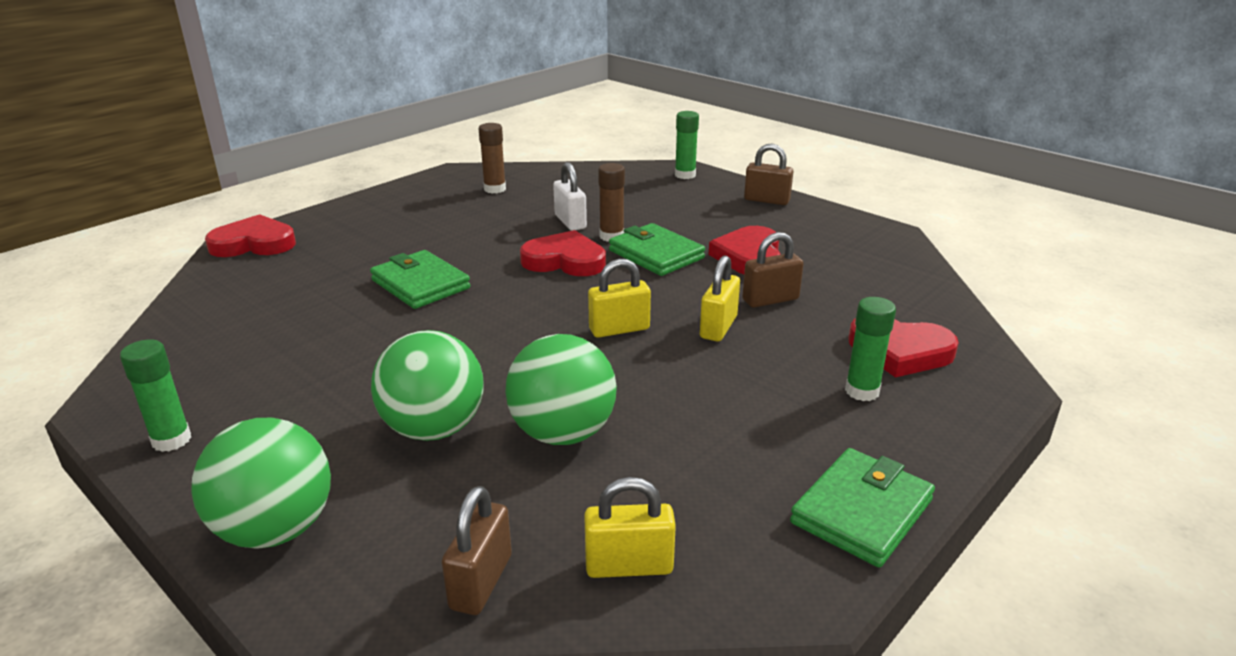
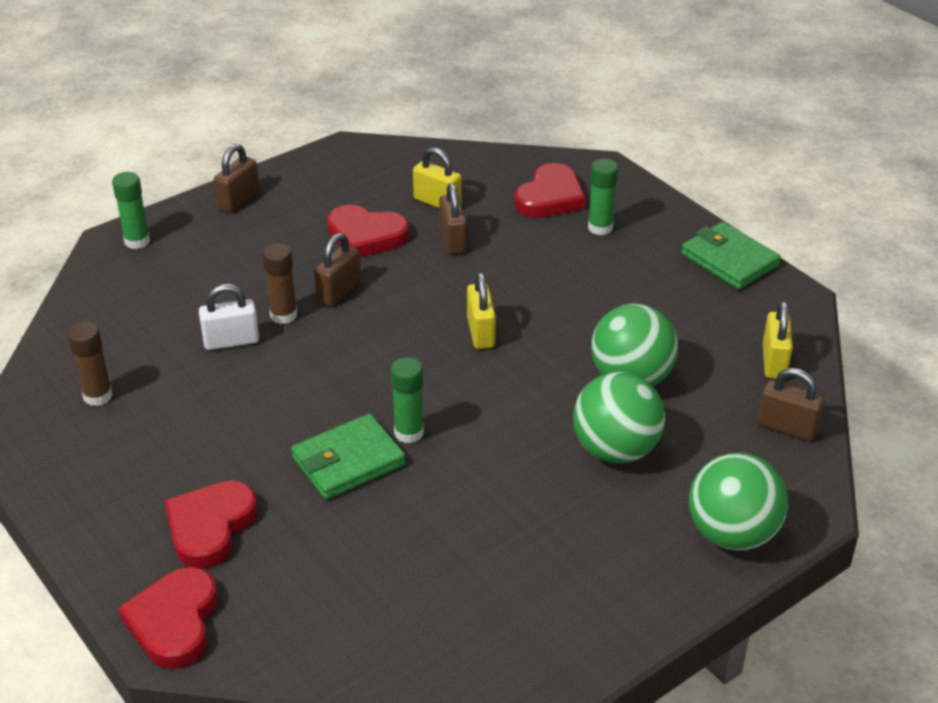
camera: 80 degrees left, 10 degrees up
(171, 440) = (609, 620): green glue stick -> green glue stick (409, 433)
(565, 261) = (330, 353): red heart -> red heart (210, 527)
(656, 254) = (339, 291): green wallet -> brown padlock
(718, 327) = (492, 277): yellow padlock -> yellow padlock (437, 202)

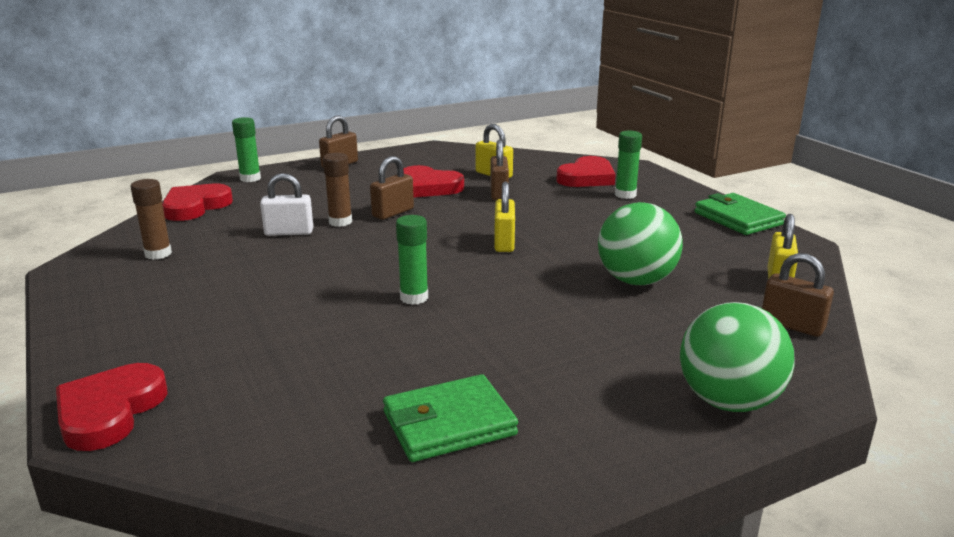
camera: 10 degrees right, 15 degrees down
(210, 527) = (194, 344): red heart -> red heart (195, 206)
(348, 461) = (349, 311): green wallet -> green wallet (449, 424)
(615, 450) = (611, 326): green ball -> none

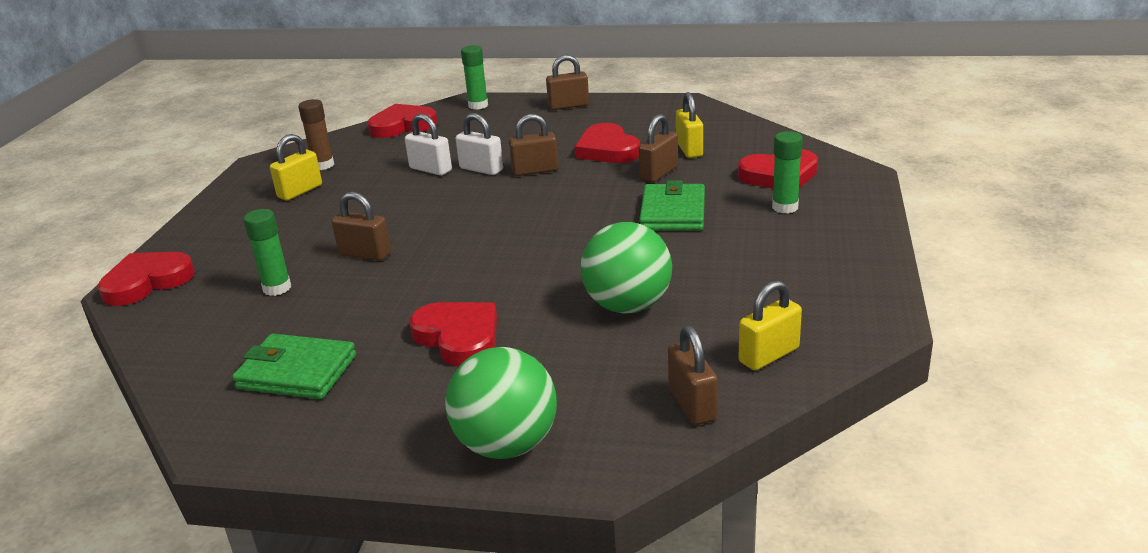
camera: 40 degrees right, 5 degrees up
(340, 222) = (481, 169): brown glue stick -> white padlock
(341, 311) = (365, 254): none -> brown padlock
(414, 297) = (428, 260): green glue stick -> green glue stick (277, 288)
(504, 243) = (577, 229): yellow padlock -> yellow padlock (300, 191)
(549, 343) = (459, 337): none -> red heart
(738, 218) = (861, 271): green wallet -> green wallet (673, 212)

